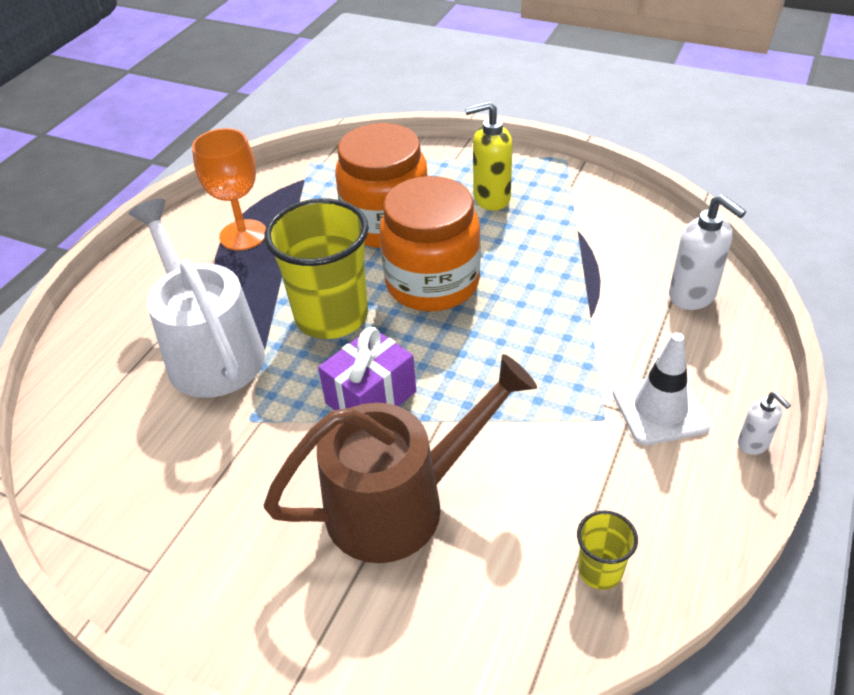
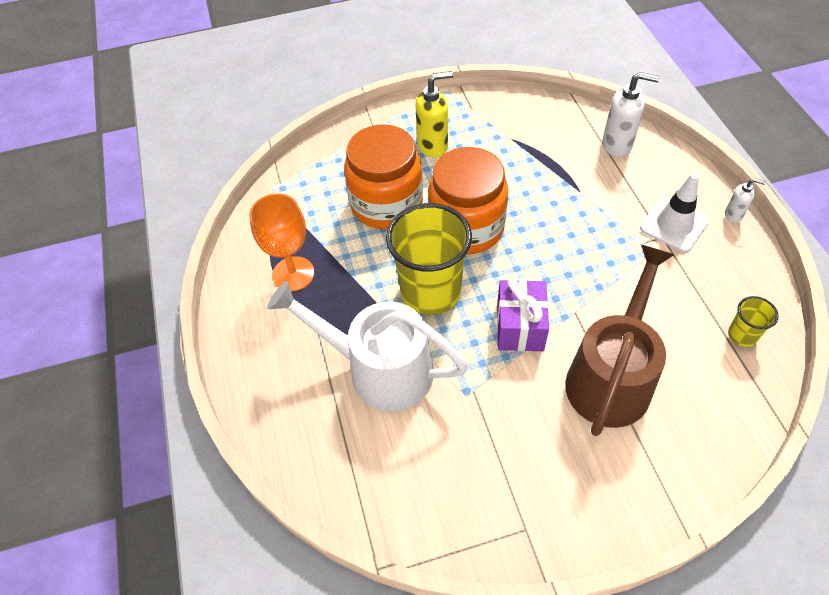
camera: 40 degrees left, 10 degrees up
(491, 198) = (433, 146): yellow soap dispenser -> yellow soap dispenser turned 150 degrees counterclockwise

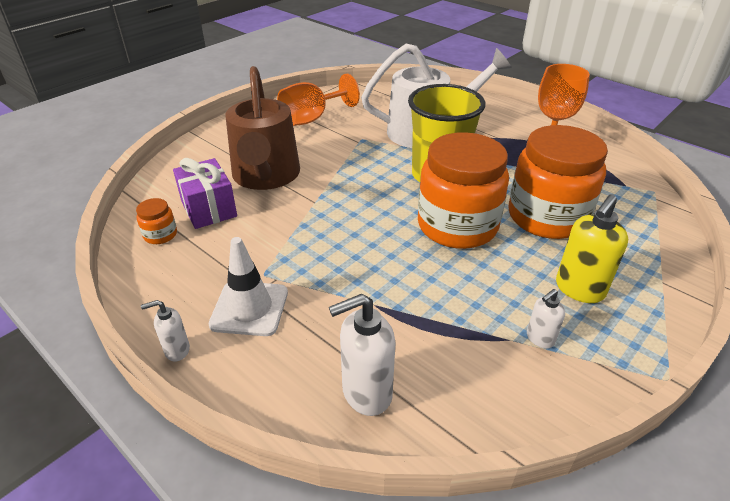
camera: 145 degrees right, 15 degrees down
(491, 131) = (540, 338): none -> white soap dispenser
(502, 478) = (311, 118): none -> orange goblet
(520, 327) = (352, 179): purple gift -> purple gift (209, 209)
(742, 335) = (160, 235): yellow cup -> orange jar

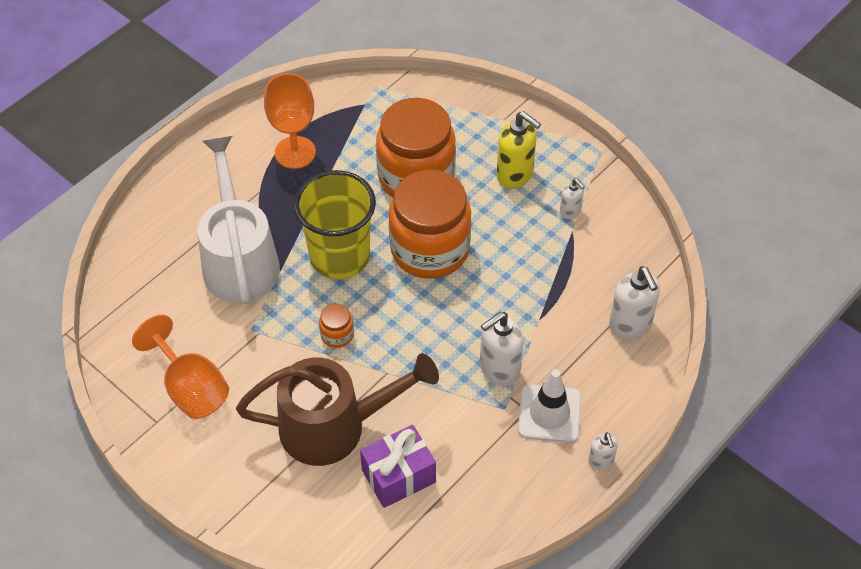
camera: 90 degrees left, 15 degrees up
(160, 235) = (445, 514): orange jar -> orange jar (337, 335)
(310, 271) = (499, 369): none -> white soap dispenser

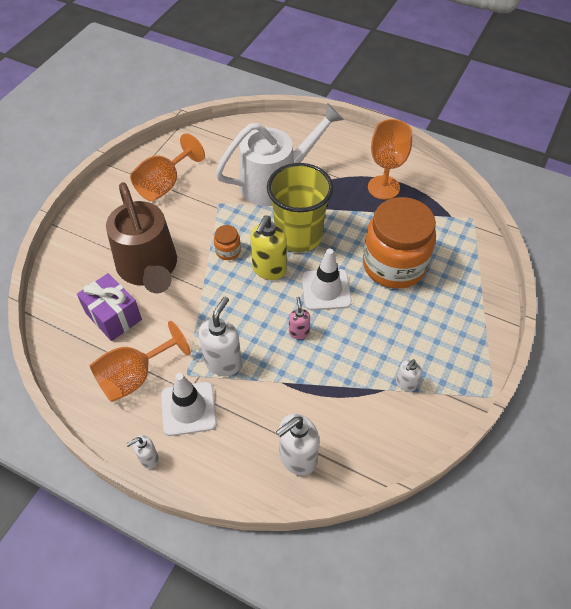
camera: 75 degrees right, 0 degrees up
(430, 249) = (326, 290): orange jar -> white traffic cone
(480, 288) = (299, 332): none -> pink soap dispenser
(493, 463) = (134, 377): none -> orange goblet
(499, 369) = (223, 362): white soap dispenser -> white soap dispenser turned 75 degrees clockwise
(515, 175) = (427, 333): yellow soap dispenser -> yellow soap dispenser (269, 269)

